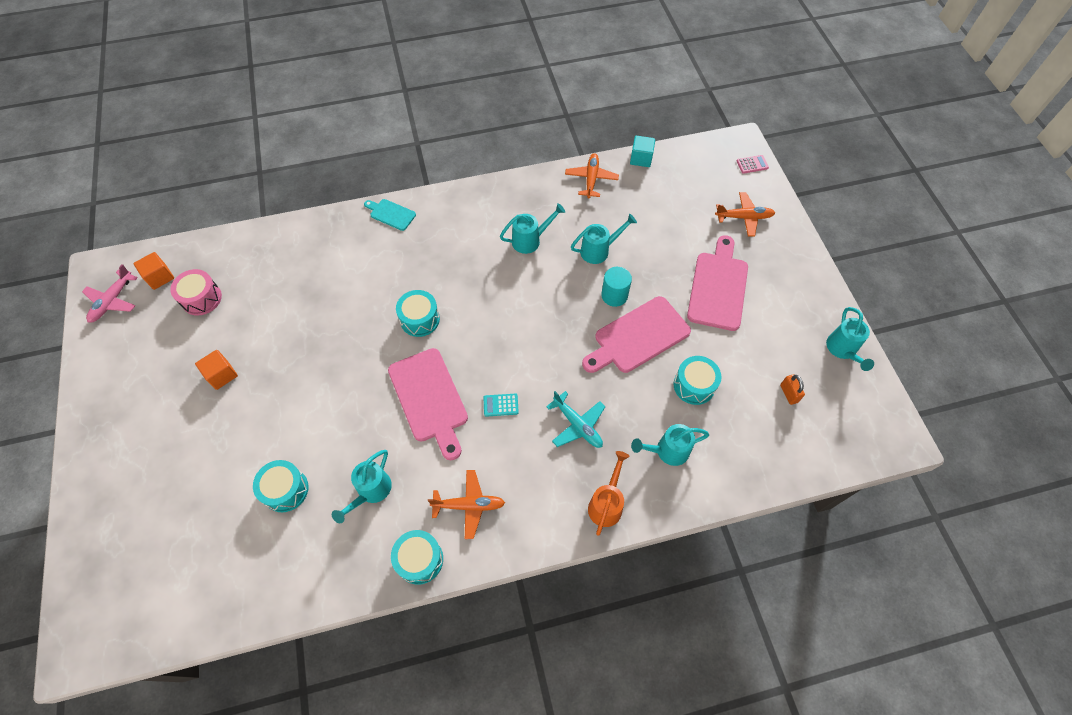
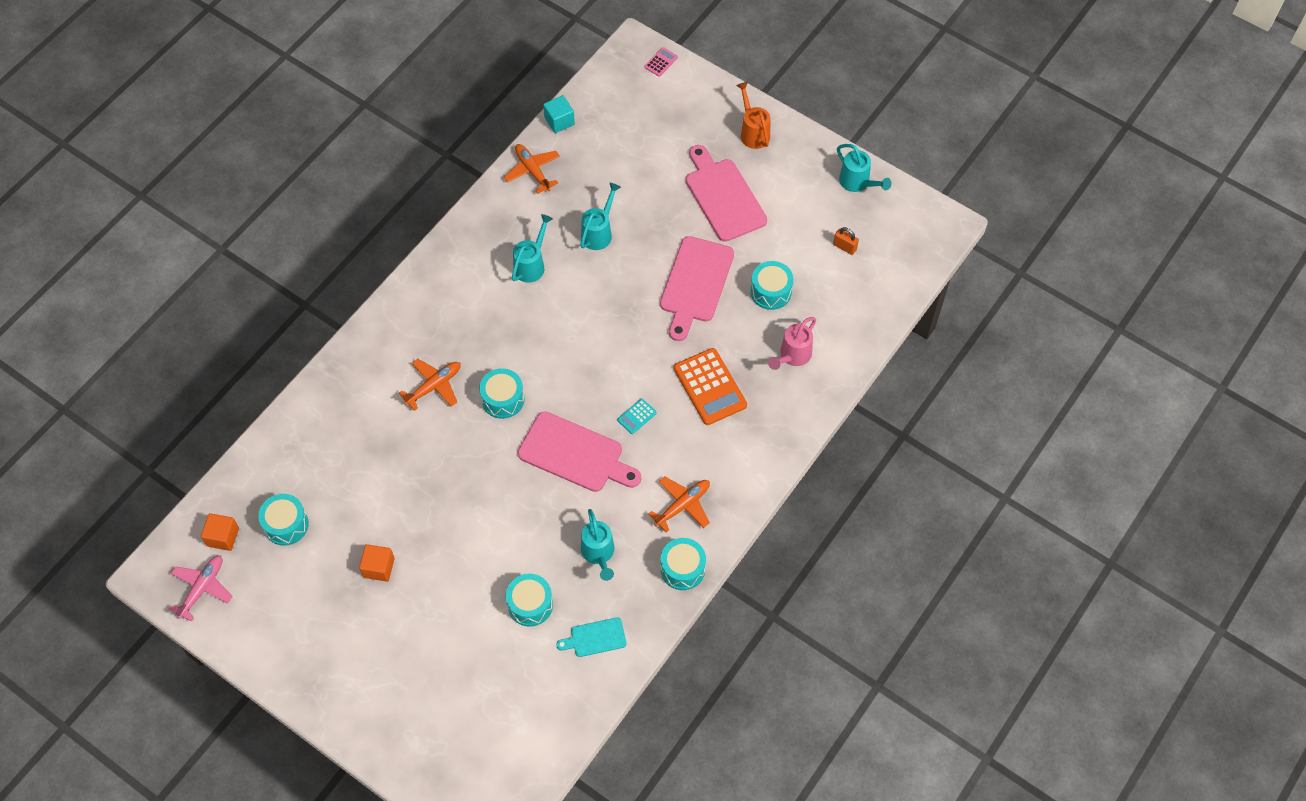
camera: 40 degrees left, 0 degrees up
(112, 301) = (202, 588): pink plane -> pink plane turned 135 degrees counterclockwise
(201, 298) = (286, 524): pink drum -> turquoise drum
(391, 214) = (381, 328): turquoise cutting board -> turquoise cutting board (595, 638)
(577, 425) = (710, 387): turquoise plane -> orange calculator
(606, 504) = (781, 427): orange watering can -> orange watering can (753, 132)
(614, 295) = (646, 263): turquoise cylinder -> none
(668, 451) = (793, 356): turquoise watering can -> pink watering can
(744, 217) = (694, 118): orange plane -> orange plane (434, 386)

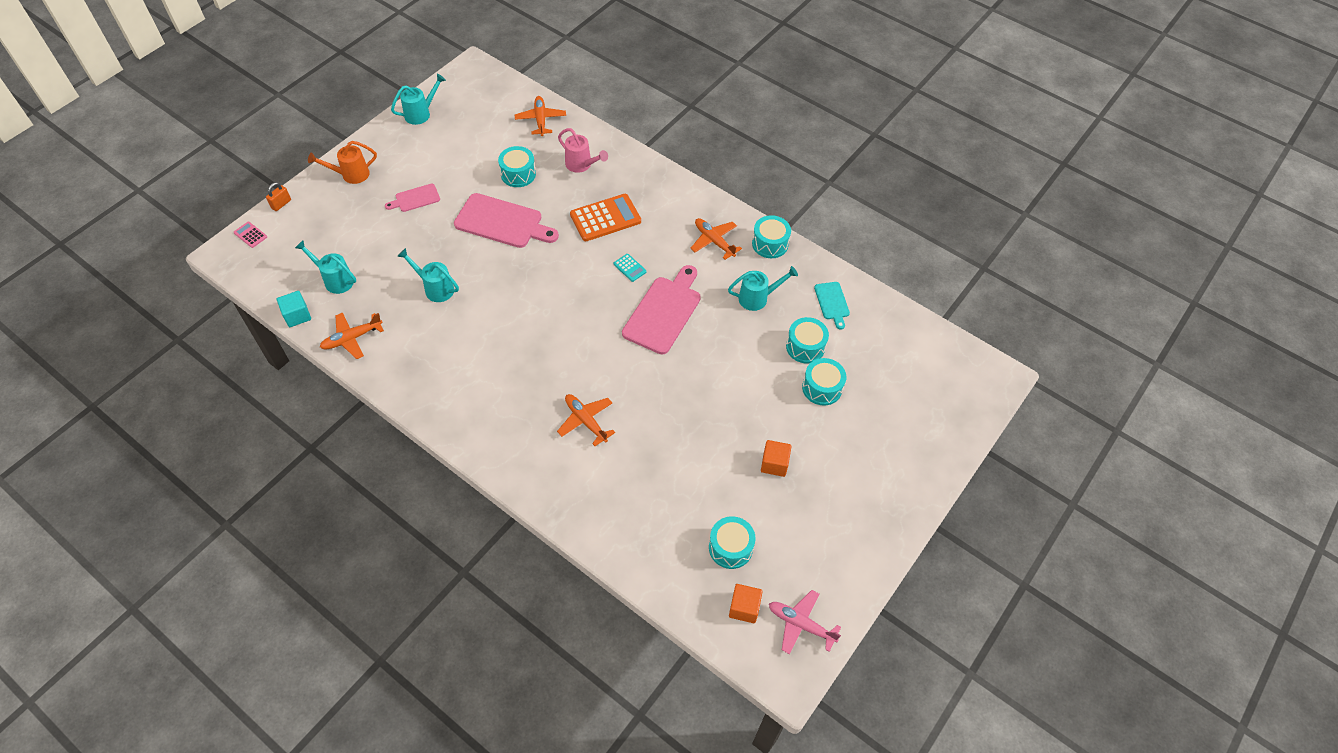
camera: 90 degrees left, 5 degrees down
(503, 399) = (605, 365): turquoise drum -> turquoise drum (822, 388)
(531, 265) = (461, 341): turquoise watering can -> turquoise watering can (335, 280)
(723, 197) = (415, 198): pink cutting board -> pink cutting board, size x0.52
(844, 247) = (482, 126): orange padlock -> orange padlock (281, 204)
(864, 306) = (540, 119): none -> orange plane

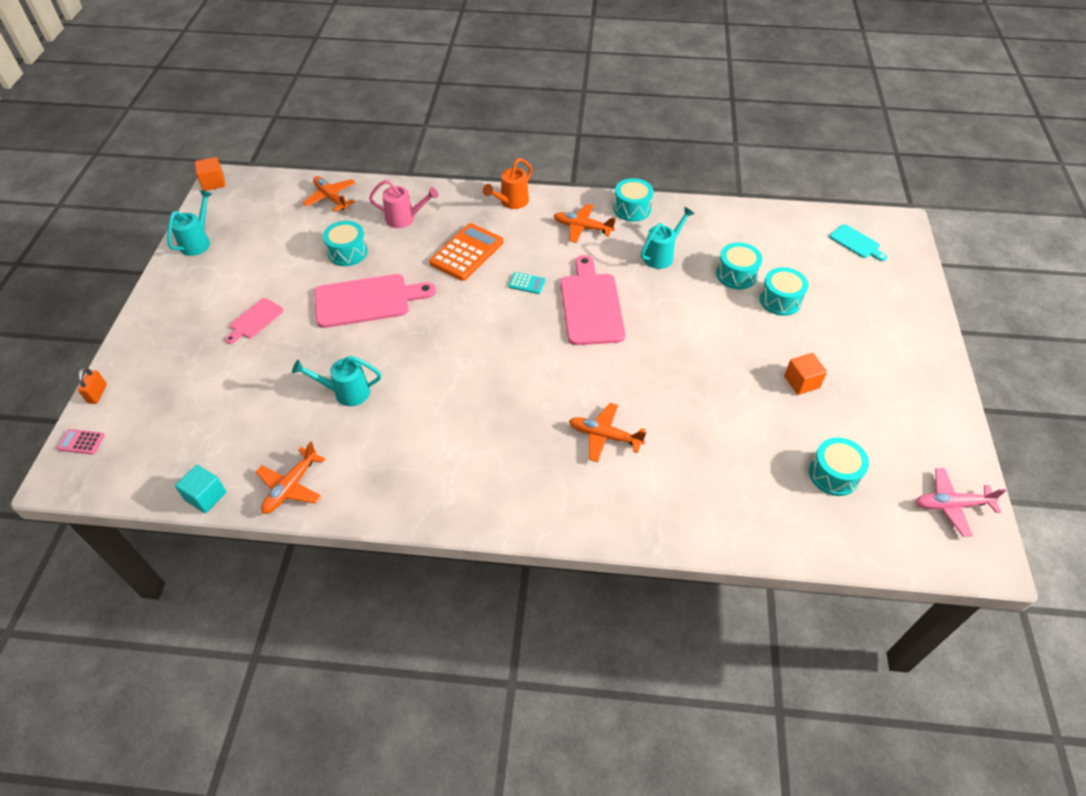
camera: 30 degrees left, 5 degrees down
(335, 280) = (224, 438): turquoise watering can -> none
(351, 175) = (162, 329): orange watering can -> orange watering can (511, 202)
(744, 608) = (894, 520): orange cube -> orange cube (213, 183)
(832, 302) = (725, 230): turquoise cutting board -> turquoise cutting board (856, 243)

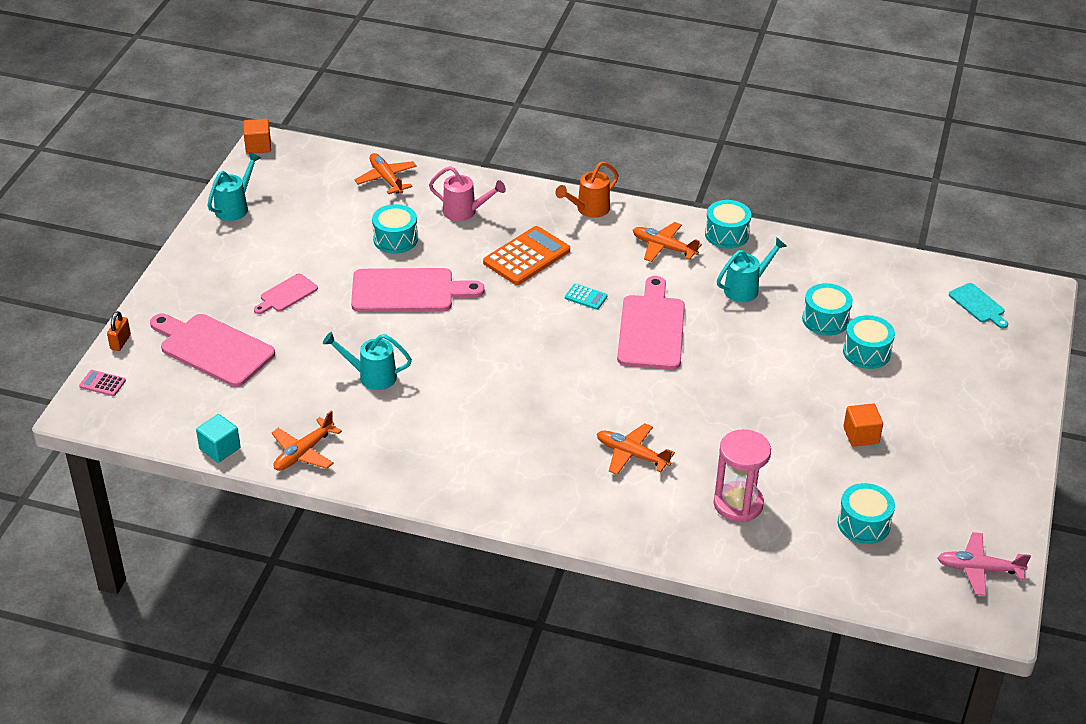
camera: 10 degrees right, 10 degrees down
(190, 387) = (213, 349): none -> pink cutting board
(715, 473) = (738, 504): none -> pink hourglass

